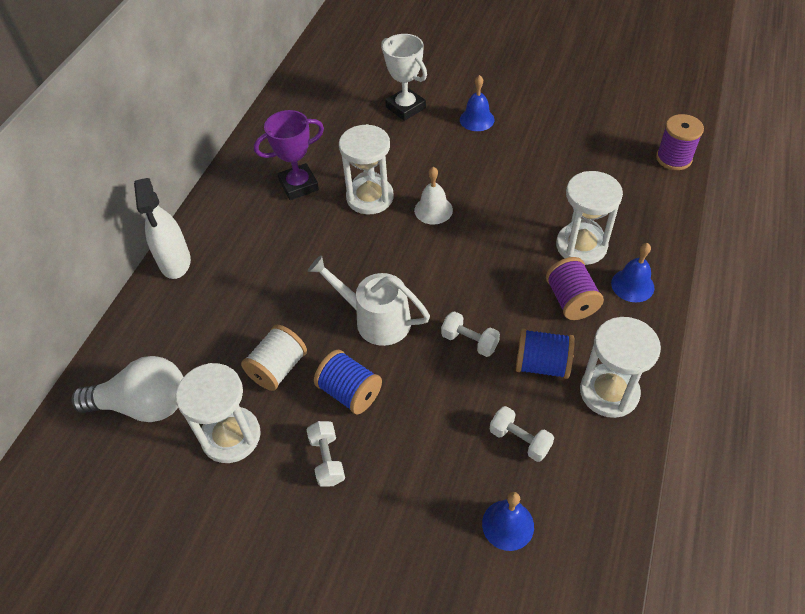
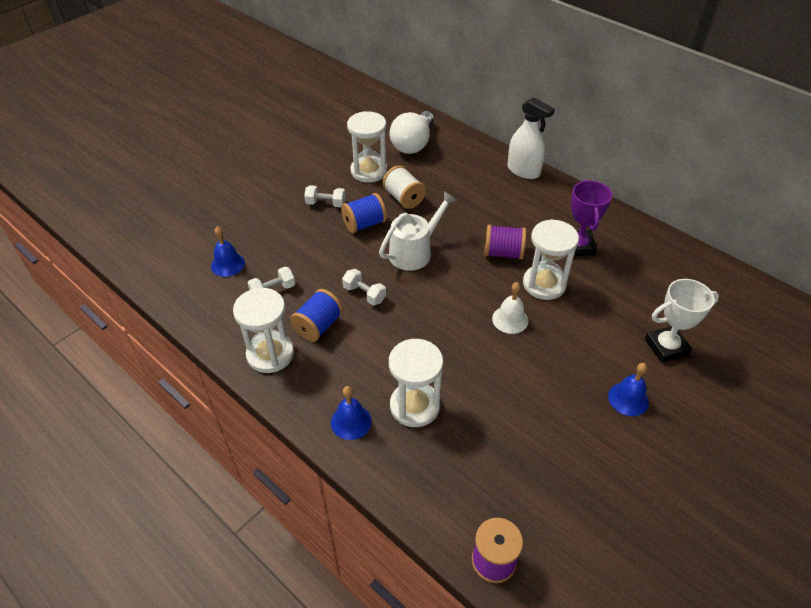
camera: 110 degrees right, 5 degrees down
(175, 262) = (523, 171): white spray bottle -> white spray bottle turned 150 degrees counterclockwise
(469, 341) = (364, 294): white dumbbell -> white dumbbell turned 75 degrees clockwise
(571, 300) = (362, 370): purple spool -> purple spool (503, 253)

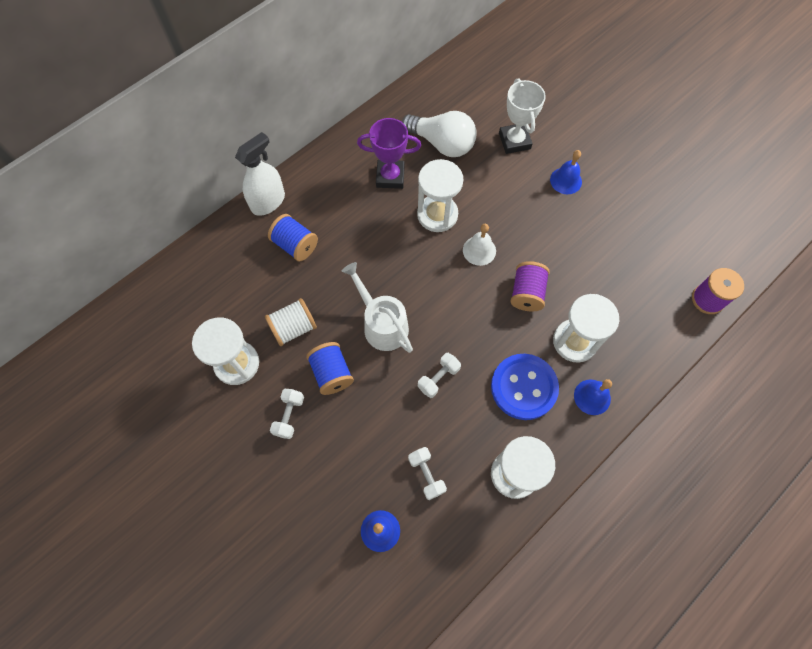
camera: 85 degrees left, 20 degrees up
(318, 326) = (479, 425): blue spool -> blue spool (295, 245)
(359, 360) = (524, 387): none -> blue button
(413, 144) = (193, 309): white light bulb -> white light bulb (442, 143)
(503, 253) = (393, 242): purple spool -> purple spool (527, 293)

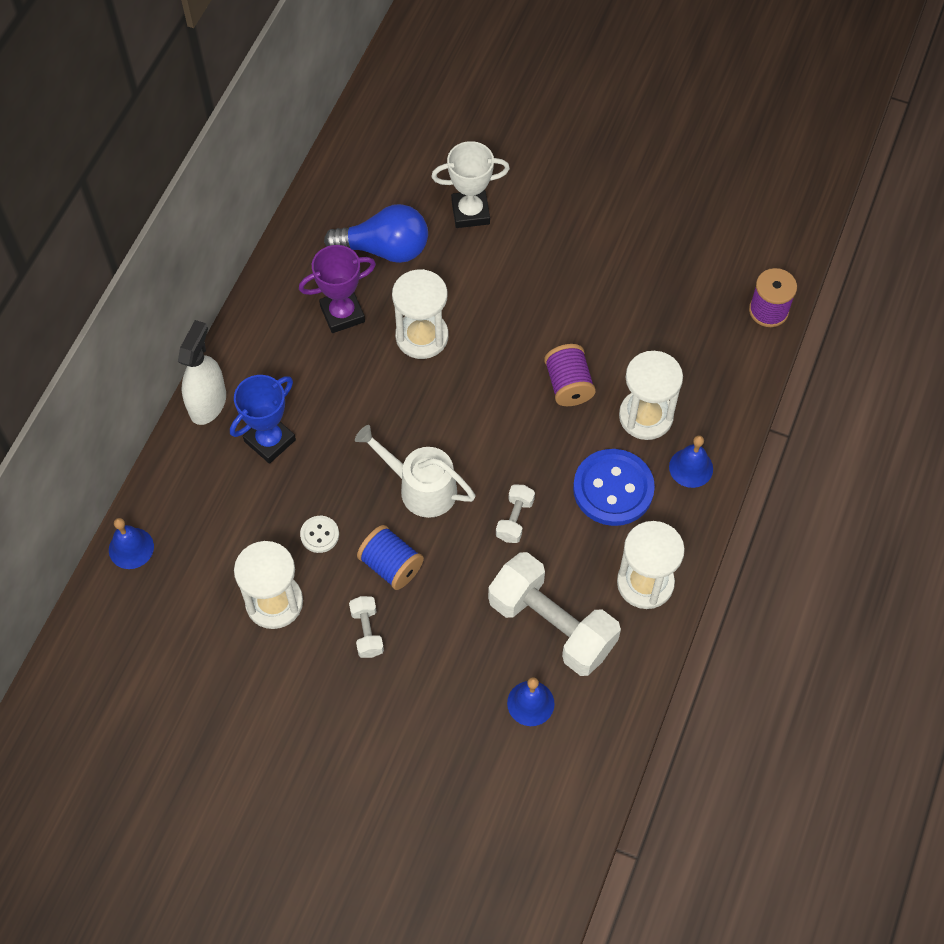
camera: 25 degrees left, 5 degrees down
(293, 328) = (319, 535): white spool -> white button
(295, 245) = (270, 441): blue spool -> blue trophy
(426, 474) = (552, 625): white dumbbell -> white dumbbell, size x2.24
(442, 143) = (385, 249): white light bulb -> blue light bulb
(479, 250) = (491, 358): white bell -> none
(514, 141) = (470, 212): white trophy -> white trophy turned 60 degrees counterclockwise
(566, 180) = (552, 237): blue bell -> blue bell (131, 548)

